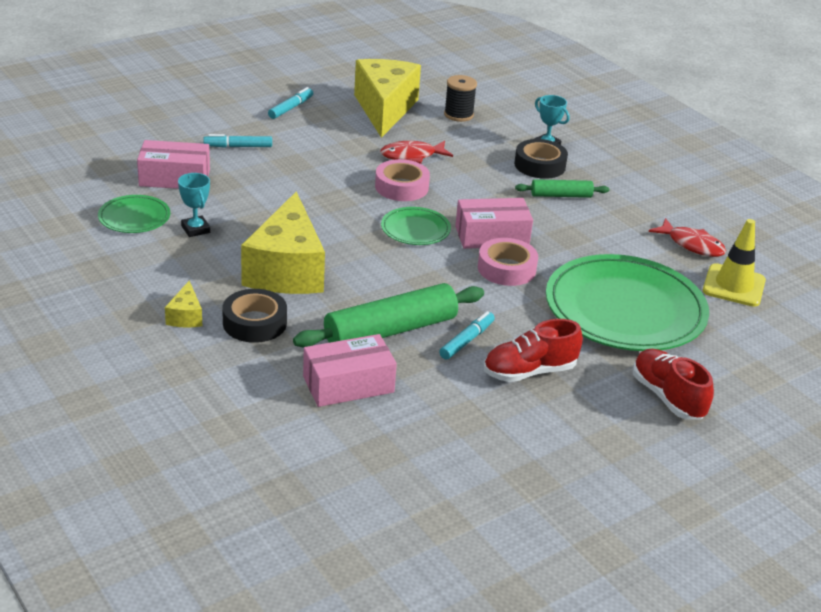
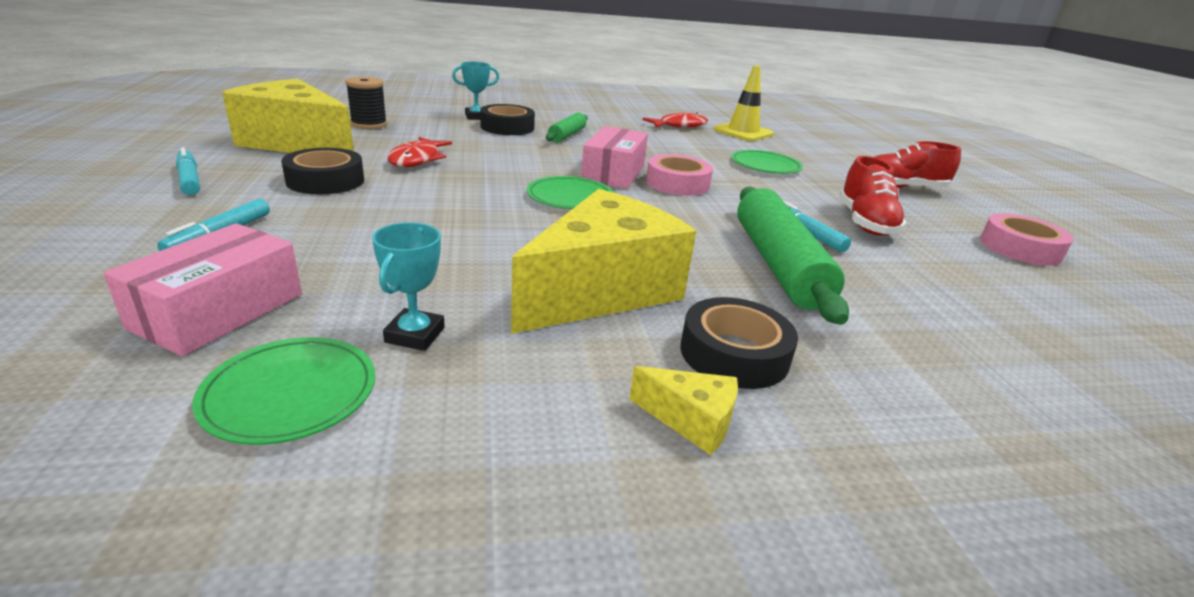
camera: 65 degrees left, 5 degrees down
(195, 229) = (415, 335): turquoise trophy -> turquoise trophy turned 75 degrees counterclockwise
(286, 270) = (602, 290): yellow cheese -> yellow cheese turned 75 degrees counterclockwise
(337, 142) = (325, 181): none -> black tape
(348, 384) = (899, 322): pink box -> none
(401, 187) = (474, 180): pink tape -> pink tape (1020, 248)
(625, 309) = (765, 166): green plate -> green plate, size x0.46

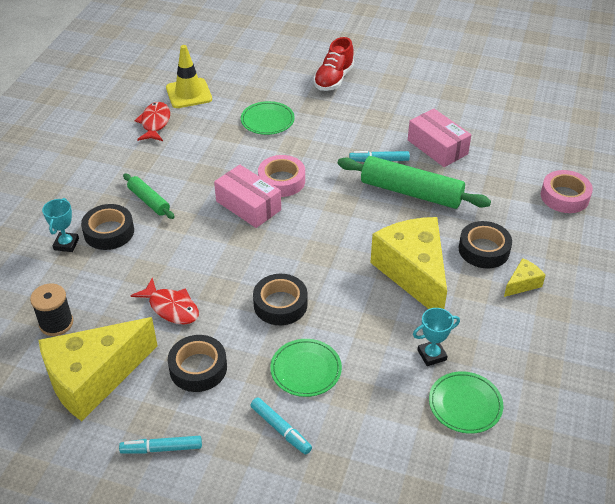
camera: 60 degrees left, 15 degrees up
(219, 311) = (382, 429): pink box -> pink box (437, 147)
(415, 335) = (432, 355): turquoise trophy -> turquoise trophy turned 60 degrees counterclockwise
(459, 208) = (280, 304): none -> black tape
(570, 197) = (284, 244): green plate -> green plate (306, 369)
(865, 223) = (375, 127): red shoe -> none
(1020, 248) = (428, 87): pink tape -> pink tape (564, 196)

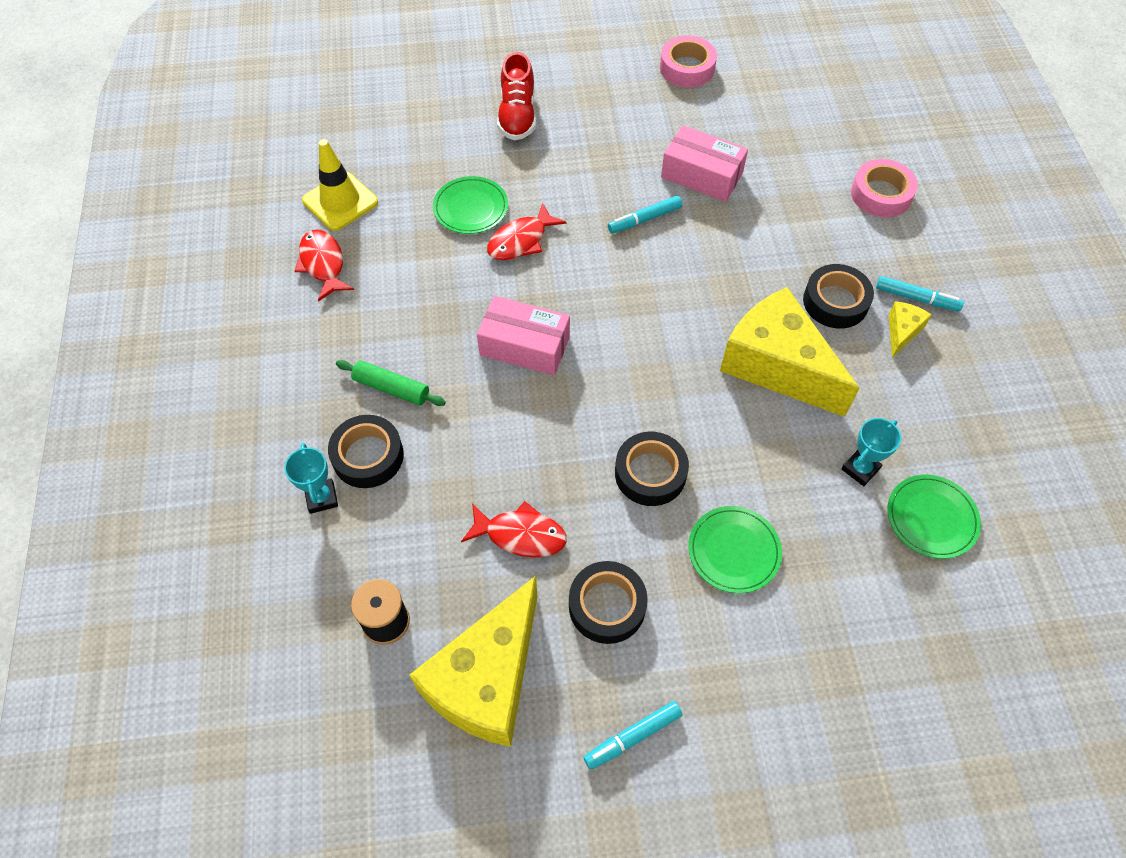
camera: 25 degrees left, 15 degrees up
(280, 429) = (753, 644): turquoise marker -> turquoise marker (916, 298)
(281, 181) = (544, 293): pink tape -> pink tape (687, 68)
(287, 147) = (521, 241): none -> red fish
(411, 192) = (709, 252): green rolling pin -> none

